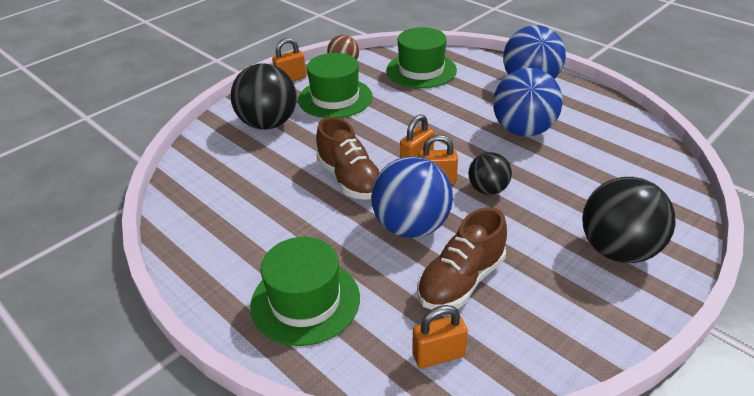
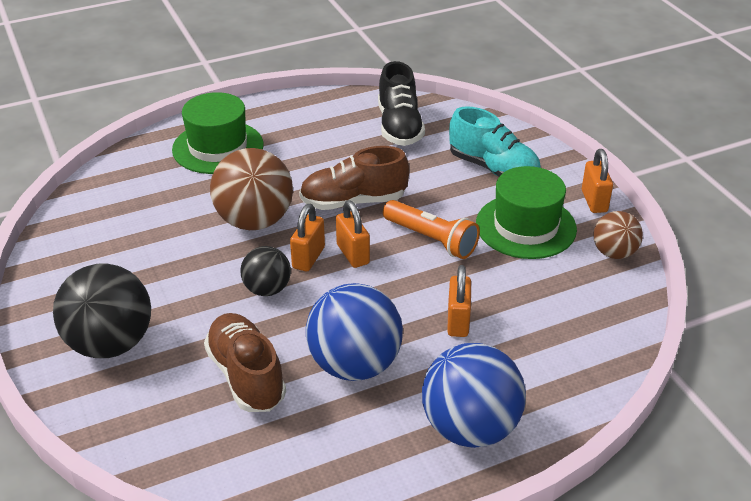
camera: 110 degrees right, 0 degrees up
(220, 185) = (399, 127): none -> black shoe
(268, 124) = (493, 168): black ball -> turquoise shoe
(375, 131) = (431, 239): none -> orange flashlight
(411, 226) = (254, 221): blue ball -> brown ball
(421, 70) = (566, 323): green hat -> none
(438, 355) = (111, 195): orange padlock -> orange padlock (458, 321)
(461, 281) = (167, 229): brown shoe -> brown shoe (246, 376)

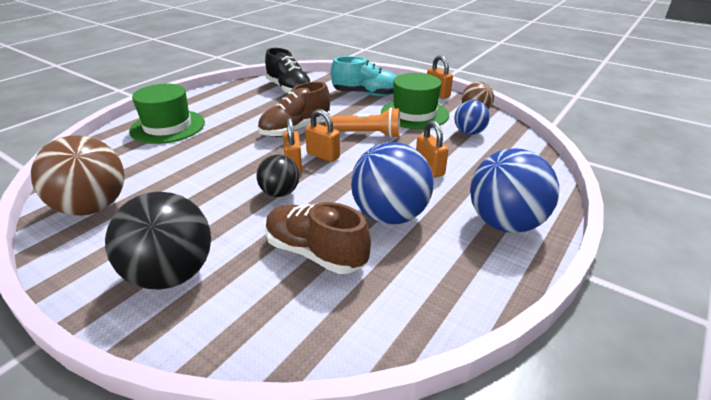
camera: 30 degrees left, 5 degrees down
(254, 221) = (233, 158): brown ball -> brown ball (93, 207)
(567, 285) = (469, 133): none -> blue ball

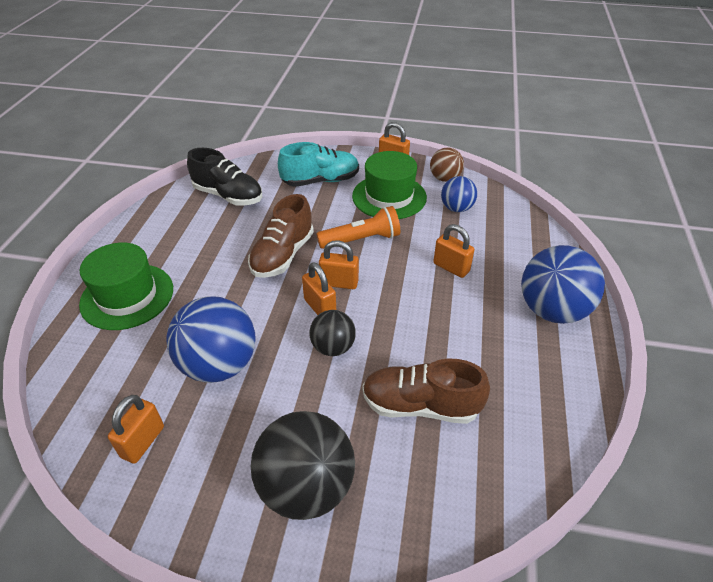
camera: 25 degrees left, 10 degrees up
(93, 207) = (143, 442): brown ball -> orange padlock
(390, 216) = (454, 337): blue ball -> blue ball (219, 365)

